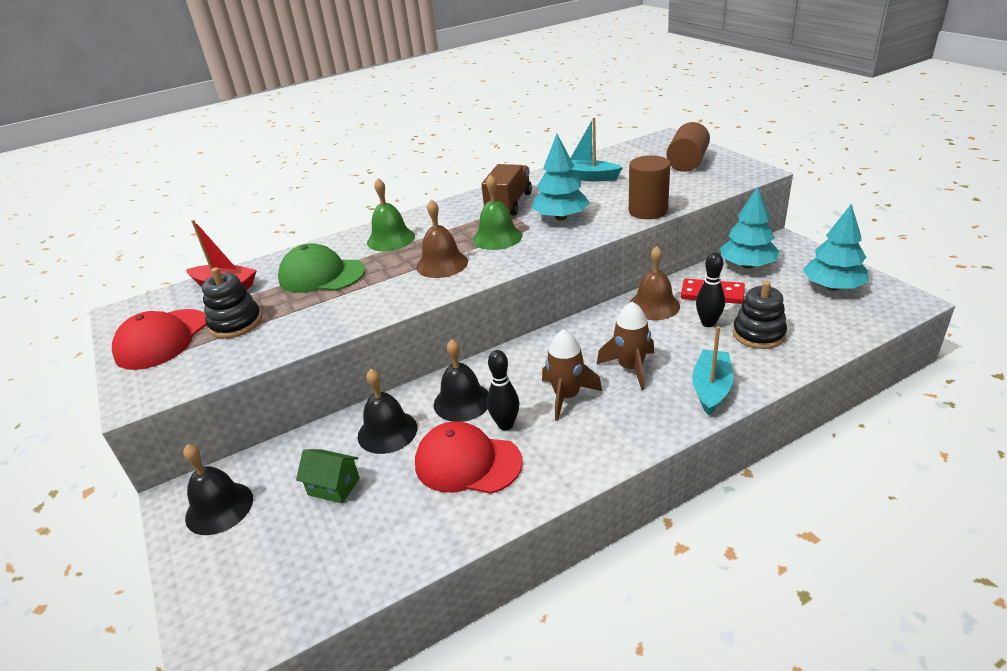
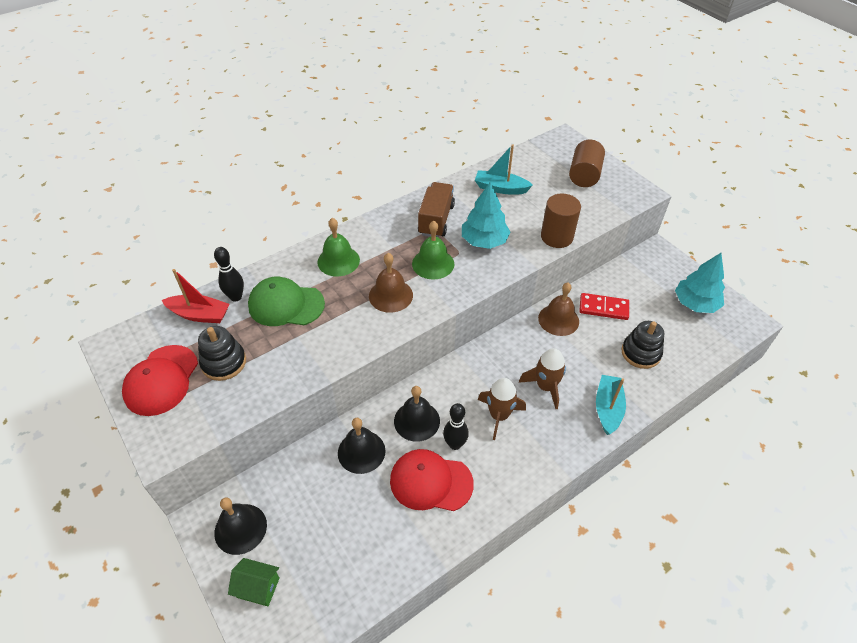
camera: 10 degrees left, 15 degrees up
(333, 486) = (329, 506): green house -> green house (258, 587)
(708, 323) = (602, 340): black bowling pin -> black bowling pin (236, 297)
(747, 265) = (629, 276): turquoise tree -> none

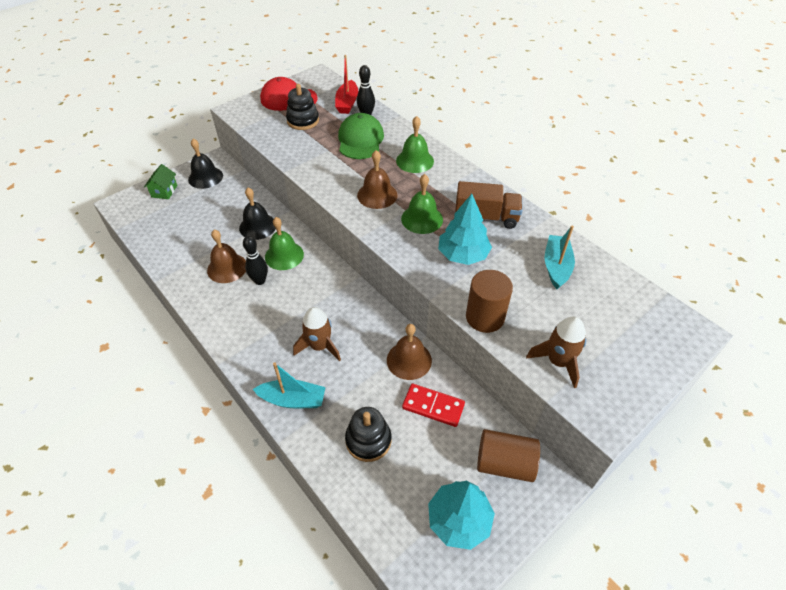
camera: 85 degrees right, 0 degrees up
(417, 421) = (284, 255): black bell -> green bell
(431, 482) = (227, 268): red cap -> brown bell
(499, 416) = (287, 310): brown rocket -> brown rocket (558, 361)
(584, 175) = (616, 351): brown cylinder -> brown cylinder (504, 463)
(603, 308) = (433, 406): red domino -> red domino turned 75 degrees counterclockwise

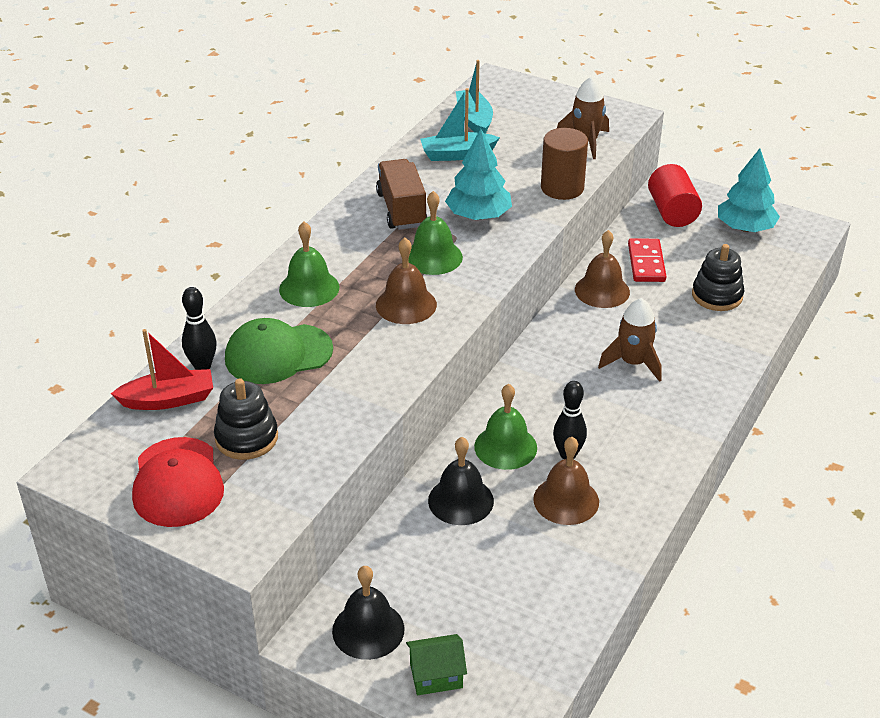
camera: 110 degrees left, 10 degrees down
(293, 400) = (716, 361): turquoise boat -> turquoise boat (474, 120)
(504, 463) = (672, 212): brown cylinder -> red cylinder

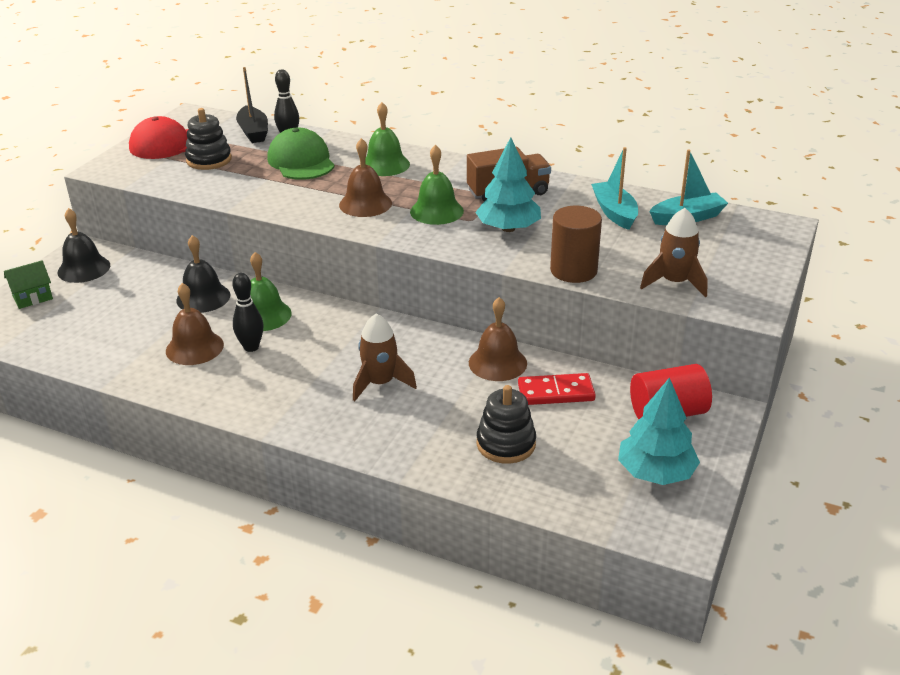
camera: 85 degrees right, 5 degrees down
(168, 399) = (253, 132): red boat -> black boat
(436, 676) = (32, 297): green house -> green house turned 75 degrees clockwise

